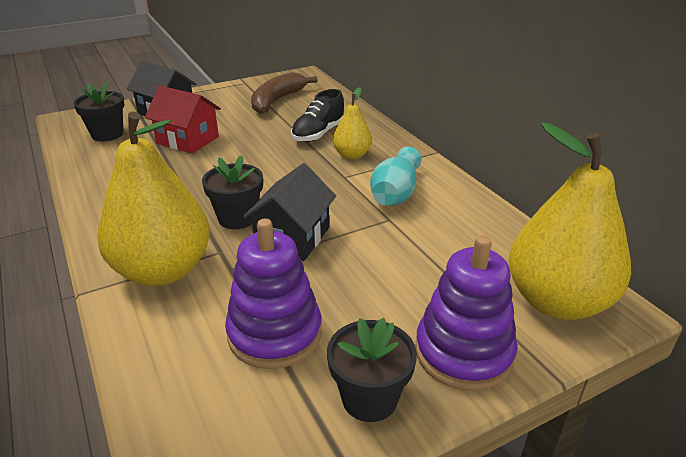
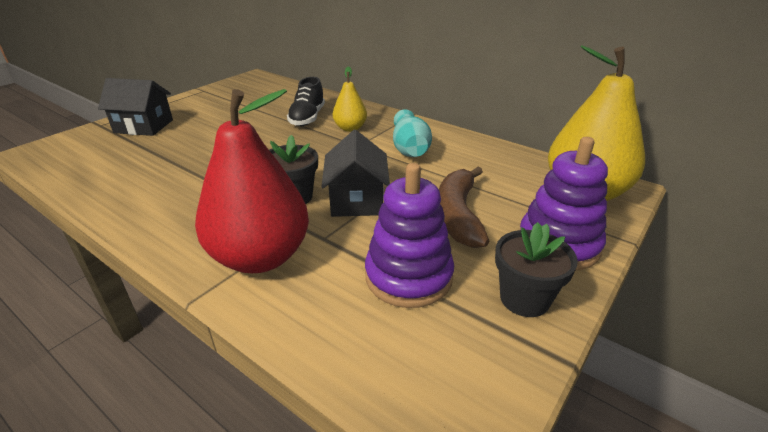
camera: 25 degrees left, 0 degrees up
(107, 134) = (94, 156): black flower pot -> none
(163, 270) = (260, 257): yellow pear -> red pear
(187, 140) = (187, 145): red house -> none
(277, 100) = (247, 99): brown banana -> brown banana (458, 215)

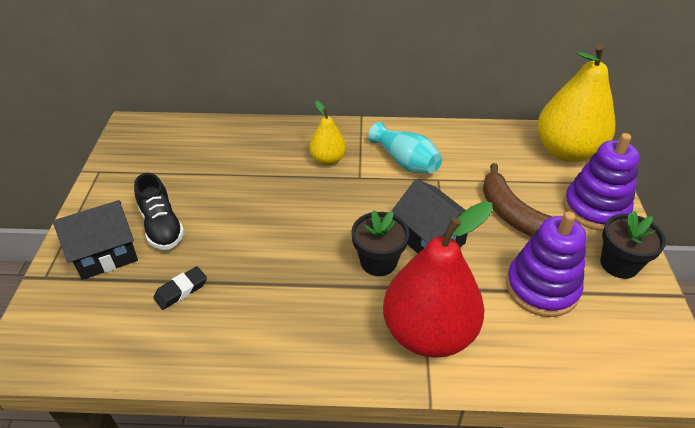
camera: 35 degrees left, 10 degrees up
(150, 158) = (181, 290): none -> black eraser
(307, 118) = (271, 163): black shoe -> black shoe (162, 226)

